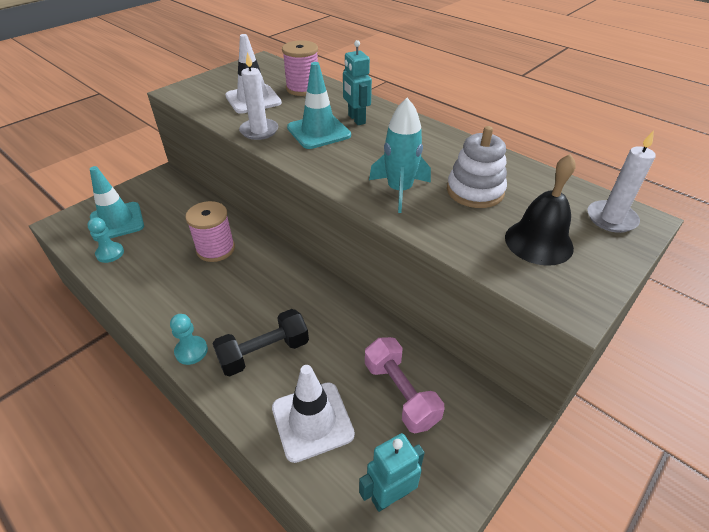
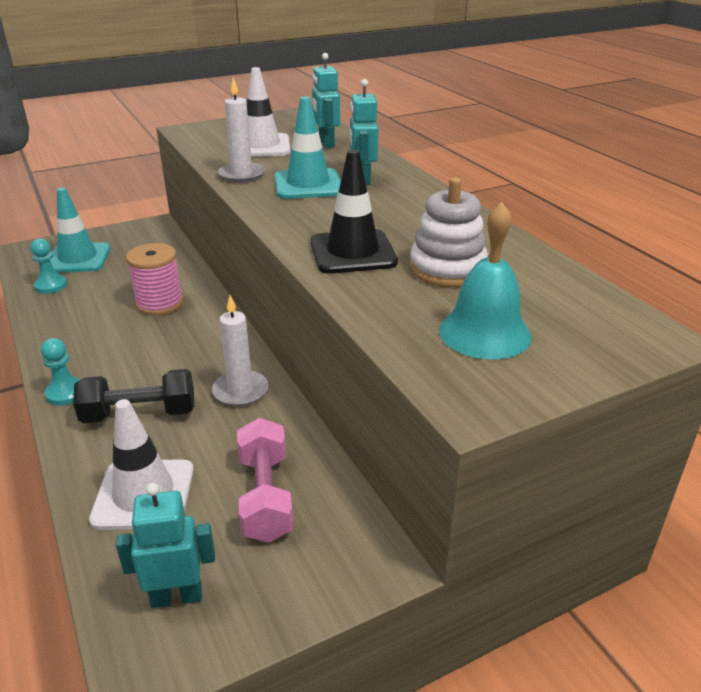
camera: 20 degrees right, 10 degrees down
(303, 88) = (326, 143): pink spool -> turquoise robot
(399, 190) = (352, 252): turquoise rocket -> black traffic cone
(538, 242) = (484, 332): black bell -> turquoise bell
(611, 219) = (612, 329): white candle -> white candle (240, 391)

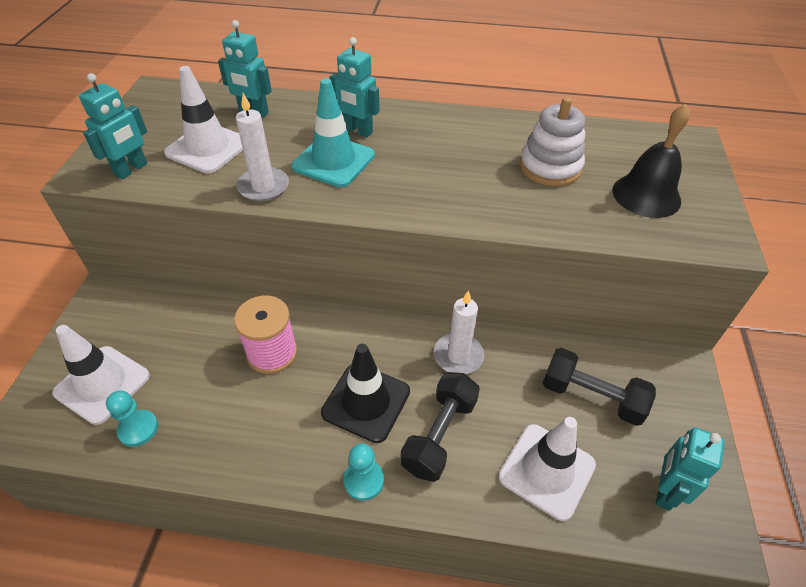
camera: 55 degrees left, 15 degrees up
(78, 258) = (102, 384): turquoise traffic cone -> white traffic cone
(206, 137) = (131, 170): none -> turquoise robot
(265, 496) = (591, 397): pink dumbbell -> black dumbbell
(352, 252) = (486, 196): black traffic cone -> black traffic cone (366, 402)
(484, 332) = (646, 195): turquoise bell -> black bell

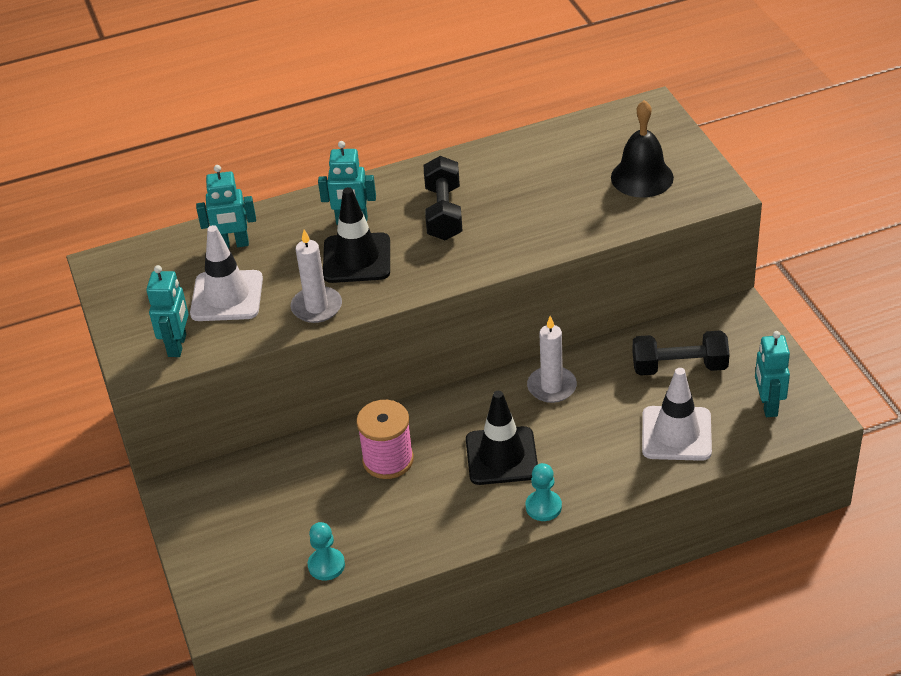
camera: 25 degrees left, 5 degrees down
(102, 384) = (258, 553): white traffic cone -> none
(333, 161) = (357, 258): turquoise traffic cone -> black traffic cone
(439, 435) = (578, 450): black dumbbell -> black dumbbell (444, 213)
(550, 167) = (549, 184): white stacking toy -> none

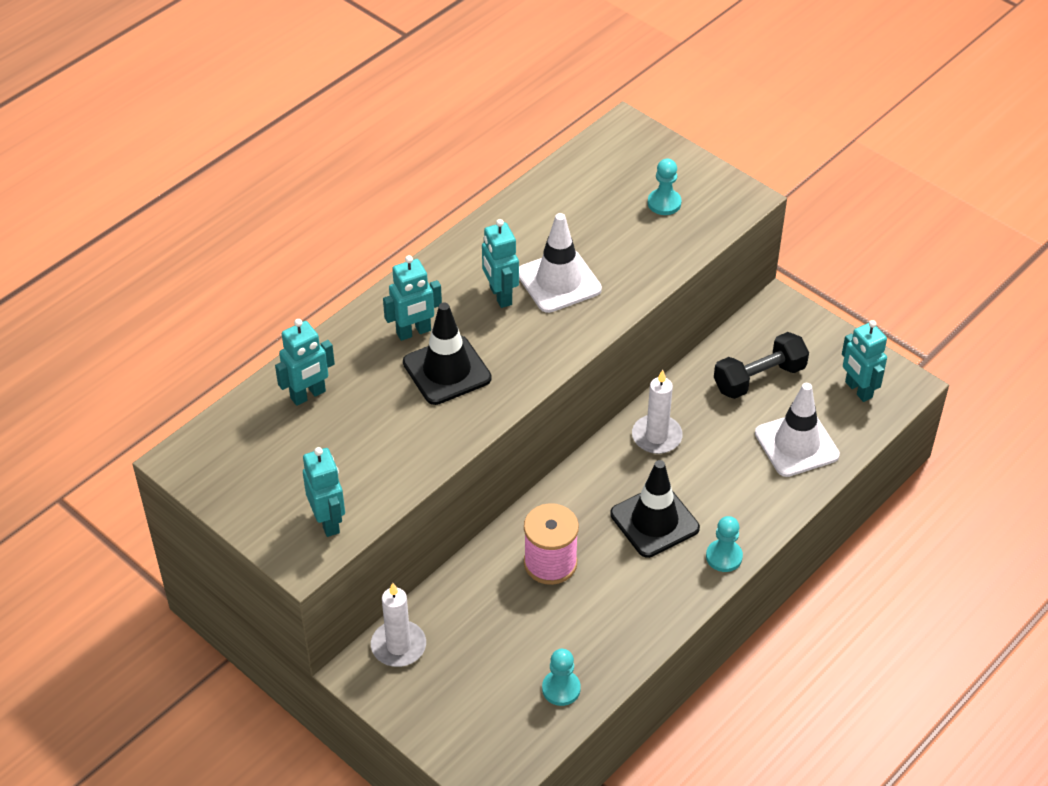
camera: 30 degrees left, 5 degrees up
(227, 296) = (342, 452): white traffic cone -> white traffic cone (558, 281)
(316, 307) = (442, 434): white candle -> white candle (398, 646)
(444, 213) = (500, 296): black dumbbell -> turquoise robot
(642, 177) = (664, 203): black bell -> turquoise pawn

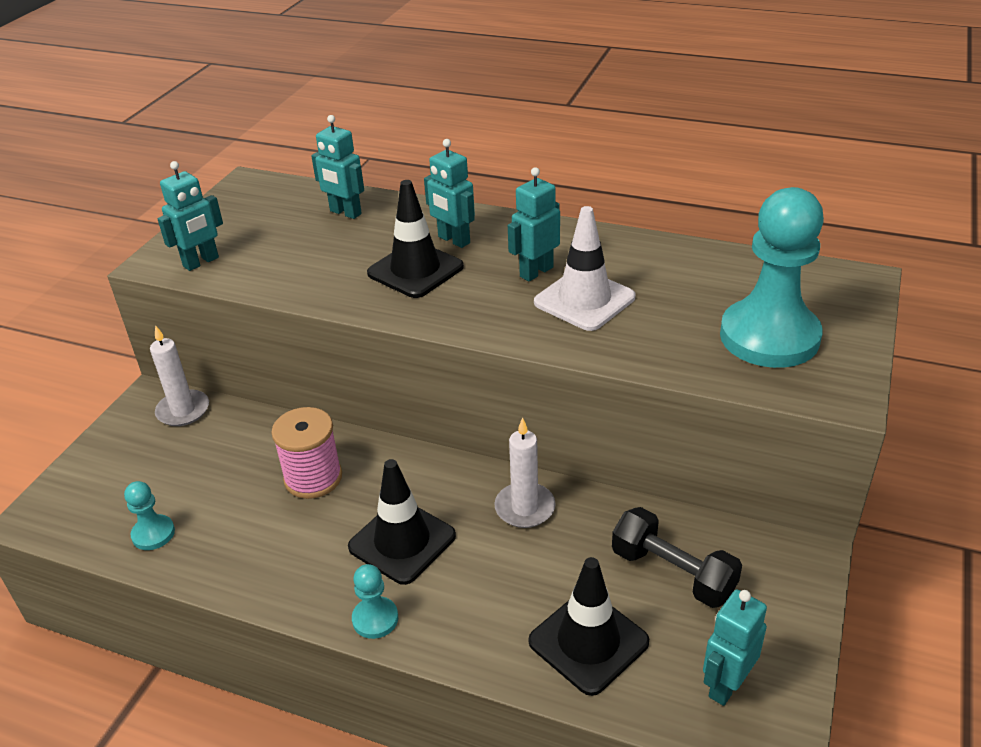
camera: 70 degrees right, 10 degrees down
(664, 203) = (769, 337): turquoise pawn -> turquoise pawn, size x2.27
(796, 444) = (588, 642): white traffic cone -> black traffic cone

